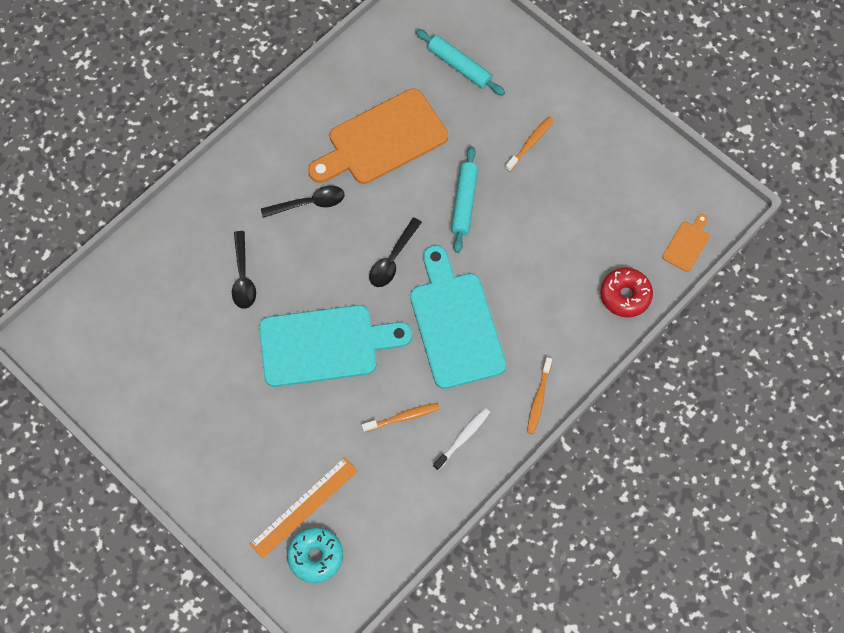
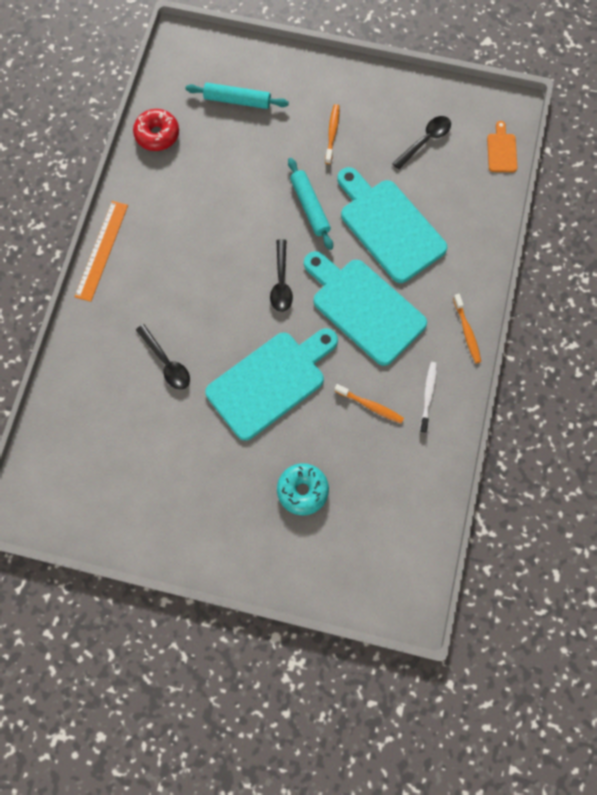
camera: 30 degrees left, 5 degrees up
(304, 507) = (337, 524): orange ruler -> orange ruler (102, 250)
(309, 203) = (184, 273): black spoon -> black spoon (425, 141)
(315, 556) = (372, 560): turquoise donut -> turquoise donut (302, 490)
(382, 140) = (212, 190): orange cutting board -> none
(403, 417) = (370, 406): orange toothbrush -> orange toothbrush turned 75 degrees clockwise
(528, 260) = (389, 226): none -> turquoise cutting board
(625, 296) = (481, 215): red donut -> red donut (157, 134)

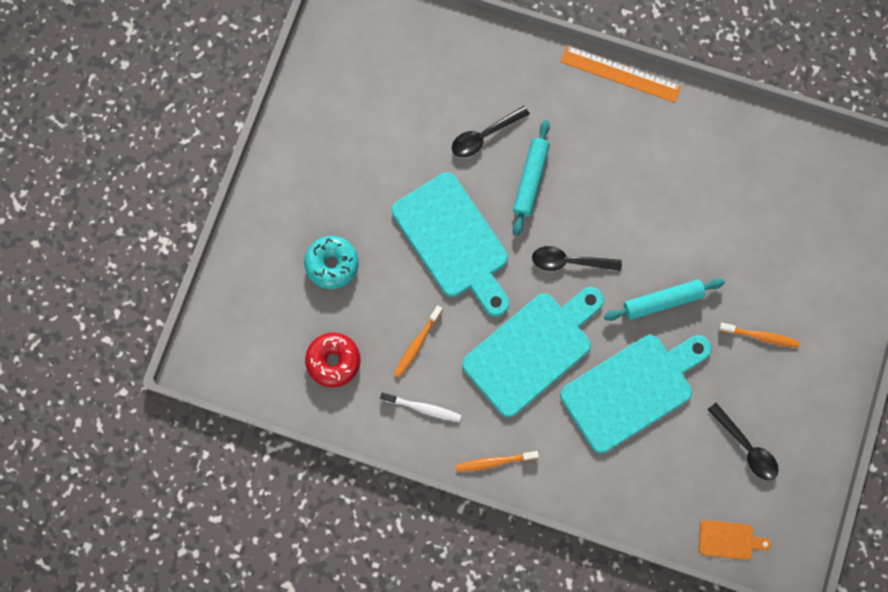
camera: 95 degrees right, 5 degrees up
(157, 134) = (765, 137): red donut -> red donut (333, 361)
(237, 100) = (809, 229): turquoise rolling pin -> turquoise rolling pin (530, 180)

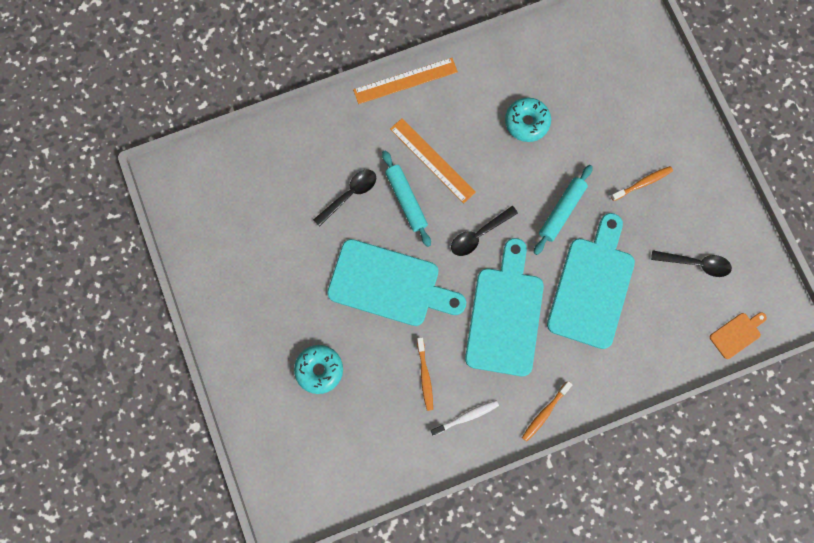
camera: 40 degrees left, 0 degrees up
(333, 361) = (377, 436): red donut -> none
(484, 136) = (349, 195): black spoon -> black spoon turned 150 degrees counterclockwise
(584, 163) = (432, 160): none -> orange ruler
(699, 197) = (526, 122): none -> turquoise donut

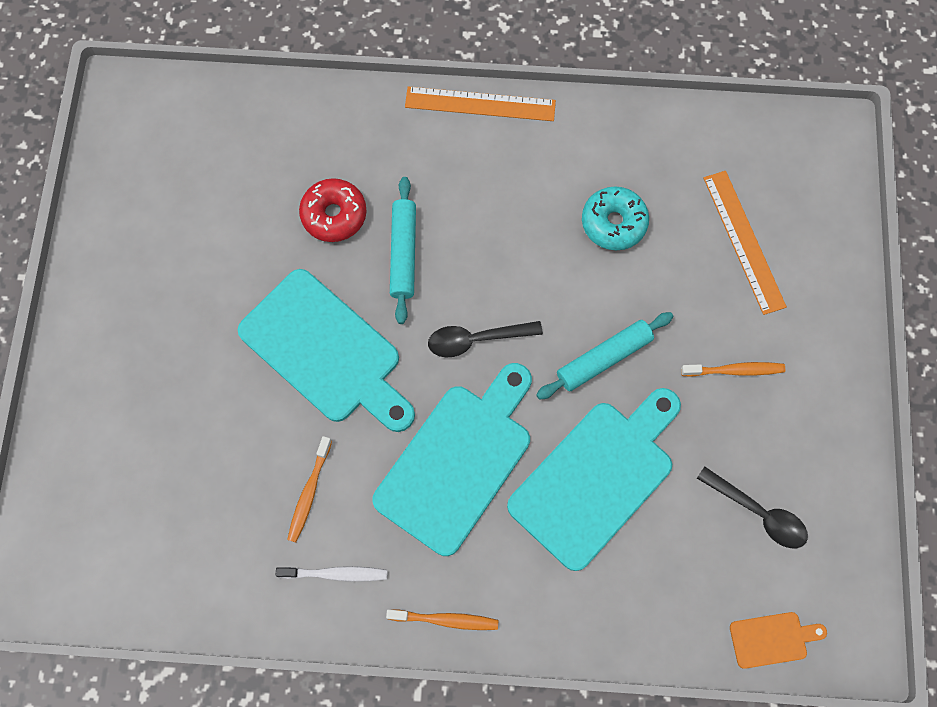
camera: 25 degrees right, 5 degrees down
(319, 370) = (177, 420): turquoise donut -> none
(349, 195) = (334, 215): black spoon -> red donut
(432, 160) = (464, 217): orange ruler -> orange ruler (743, 241)
(545, 413) = (445, 620): orange toothbrush -> orange toothbrush turned 150 degrees counterclockwise

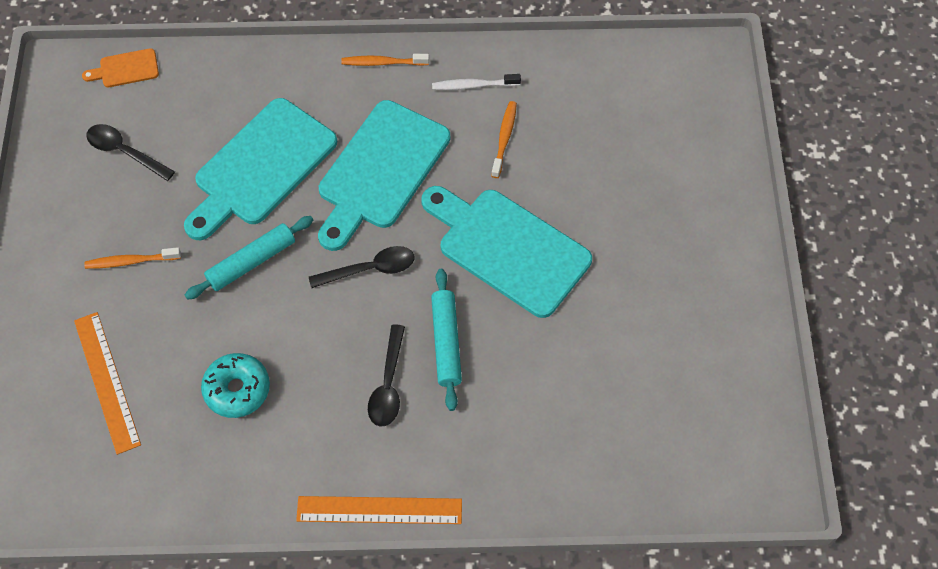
camera: 175 degrees right, 10 degrees down
(334, 215) = (520, 375): red donut -> none
(465, 216) = (388, 384): none -> black spoon

